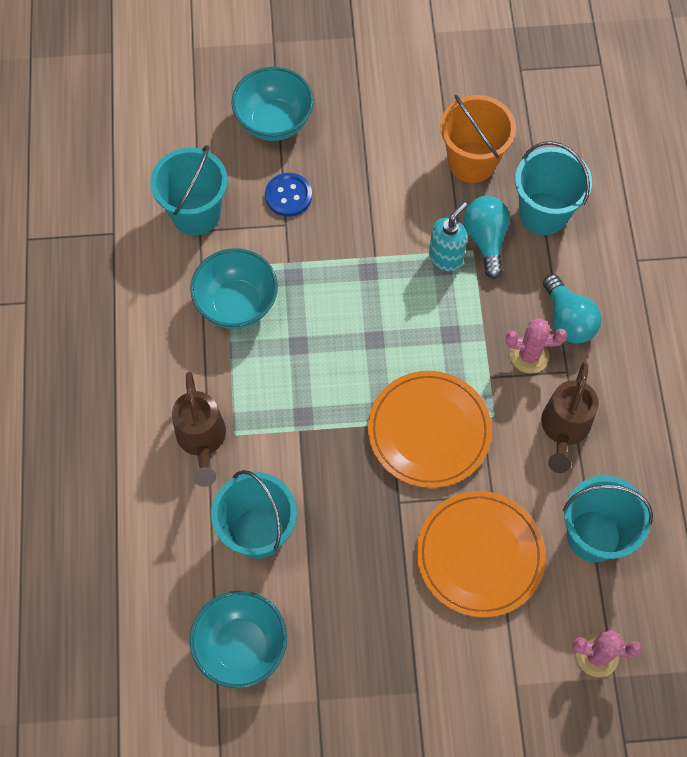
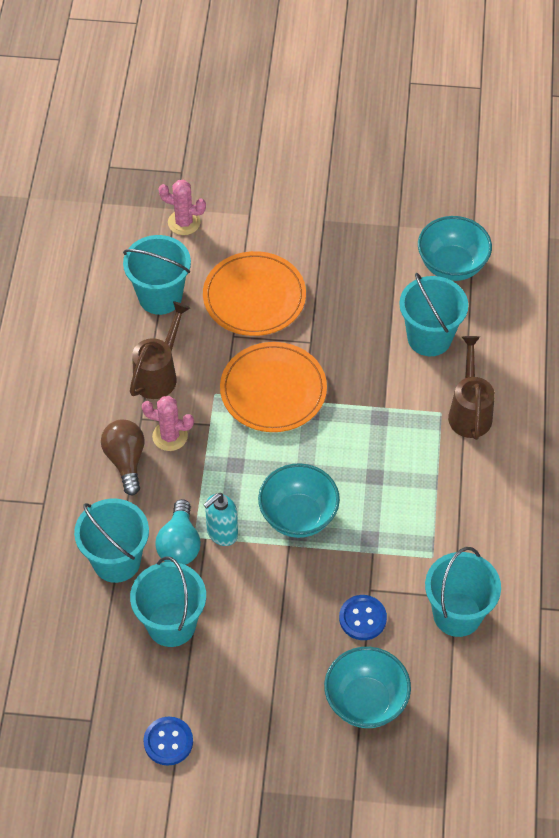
camera: 170 degrees left, 10 degrees down
(237, 304) = (426, 521): turquoise bowl -> turquoise bowl (298, 516)
(446, 62) = (168, 742): none -> blue button
(472, 162) = (171, 624): orange bucket -> turquoise bucket
(568, 320) = (126, 460): turquoise light bulb -> brown light bulb

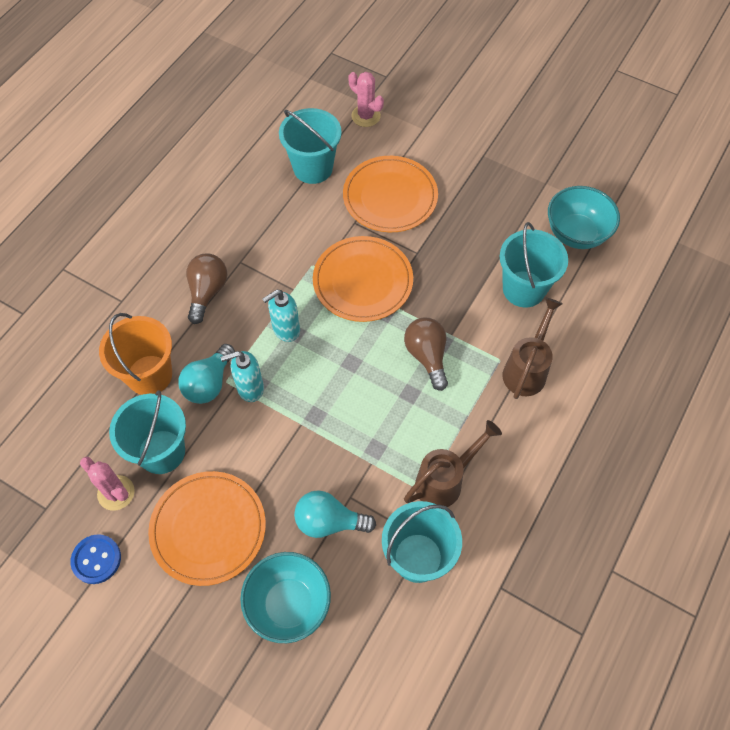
camera: 25 degrees right, 5 degrees up
(116, 561) = (149, 375): turquoise bucket -> orange bucket
(159, 374) = (276, 230): brown watering can -> brown watering can (445, 480)
(170, 436) = (255, 286): pink cactus -> pink cactus (116, 493)
(224, 465) = (286, 330): none -> turquoise soap dispenser
(256, 671) = (208, 529): none -> orange plate
(298, 516) = (323, 401): turquoise bowl -> none
(362, 618) = (329, 522): blue button -> turquoise light bulb
(372, 436) = (427, 356): none -> brown light bulb

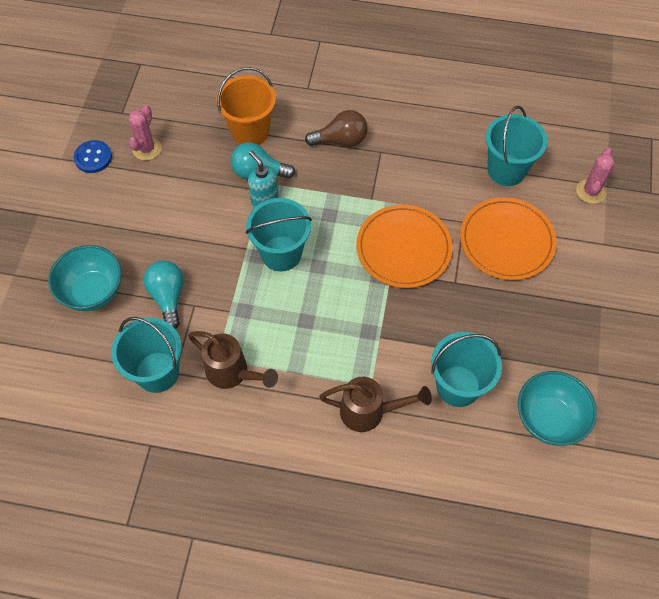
camera: 70 degrees right, 0 degrees up
(161, 452) = (189, 164): turquoise bucket -> turquoise bucket (281, 253)
(208, 529) = (137, 217): orange plate -> none
(286, 330) = (329, 207): turquoise soap dispenser -> none
(427, 356) = (348, 323): brown light bulb -> none

